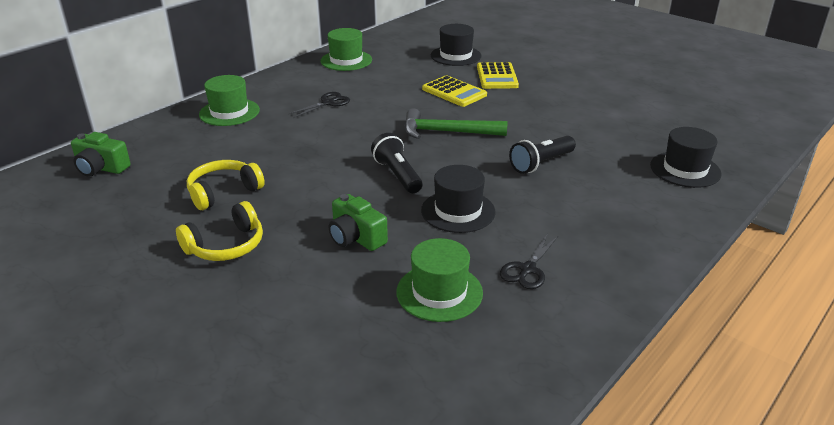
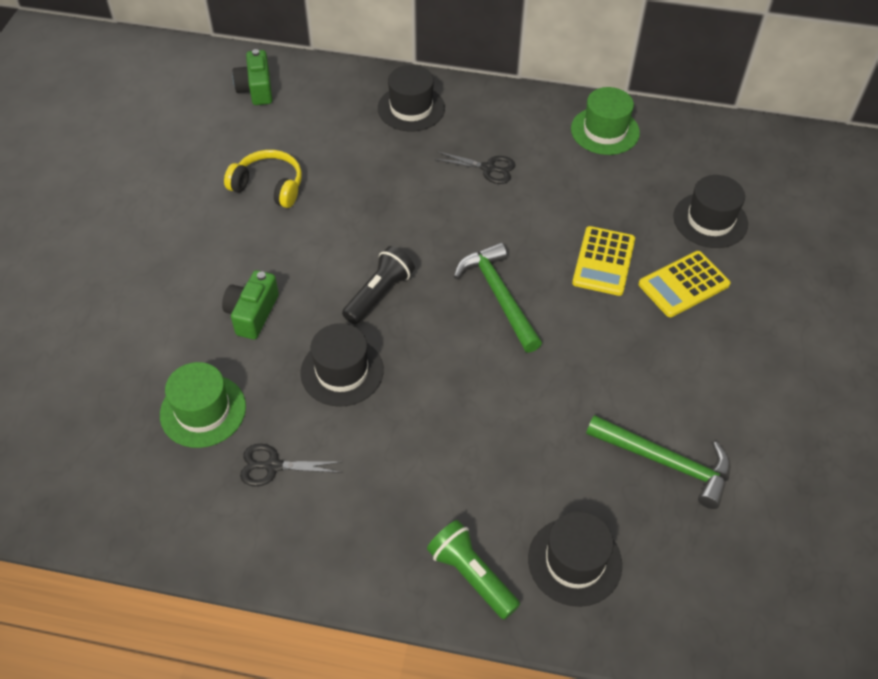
camera: 60 degrees right, 20 degrees up
(226, 246) = (191, 234): yellow headphones -> none
(229, 112) = (411, 108): green hat -> black hat
(541, 163) = (487, 408): black flashlight -> none
(626, 120) = (666, 463): none -> green hammer
(679, 209) = (471, 575): none -> green flashlight

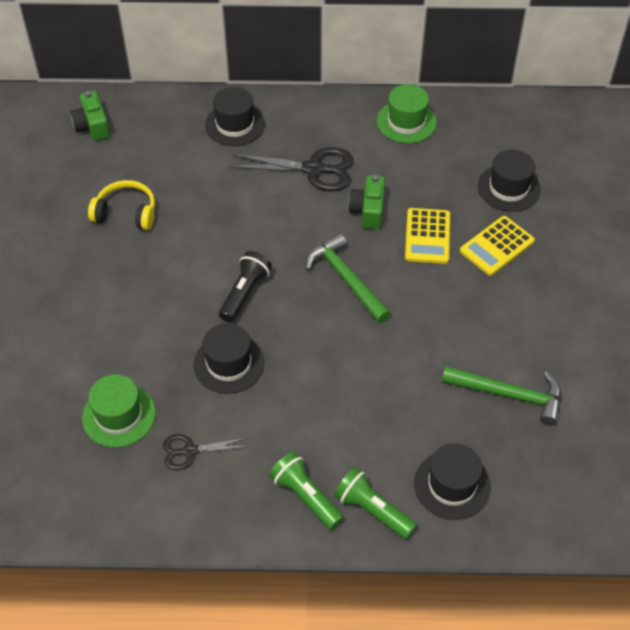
camera: 10 degrees left, 0 degrees up
(252, 313) = (140, 326): green camera -> green camera (368, 210)
(395, 544) = (305, 496): none -> green flashlight
(488, 168) = (313, 169): black scissors -> black scissors, size x1.74

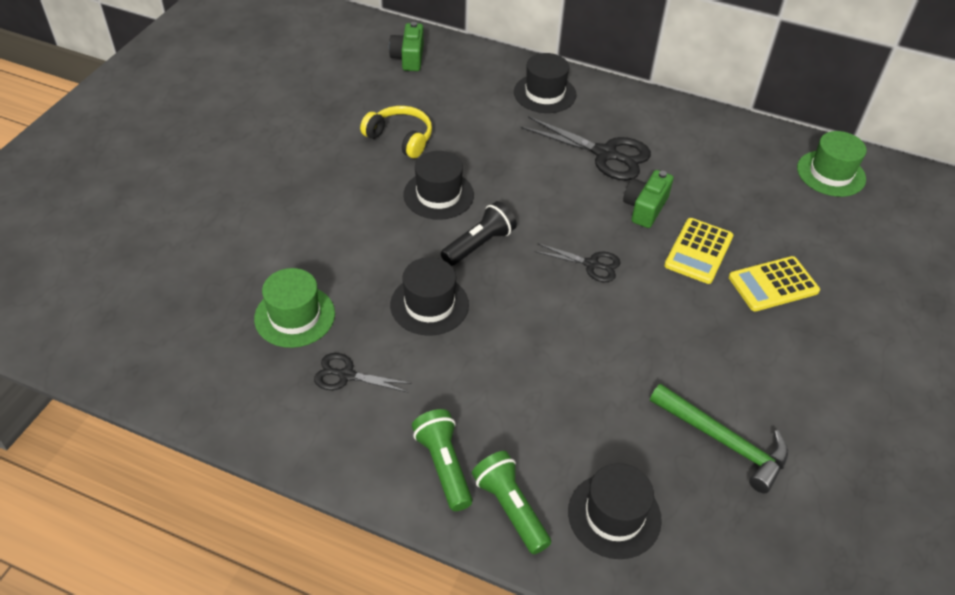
camera: 20 degrees right, 5 degrees down
(346, 279) = (591, 264): green hammer -> black scissors
(406, 122) = (723, 139): green hat -> green hat (831, 173)
(509, 188) = (810, 232): black hat -> black hat (438, 195)

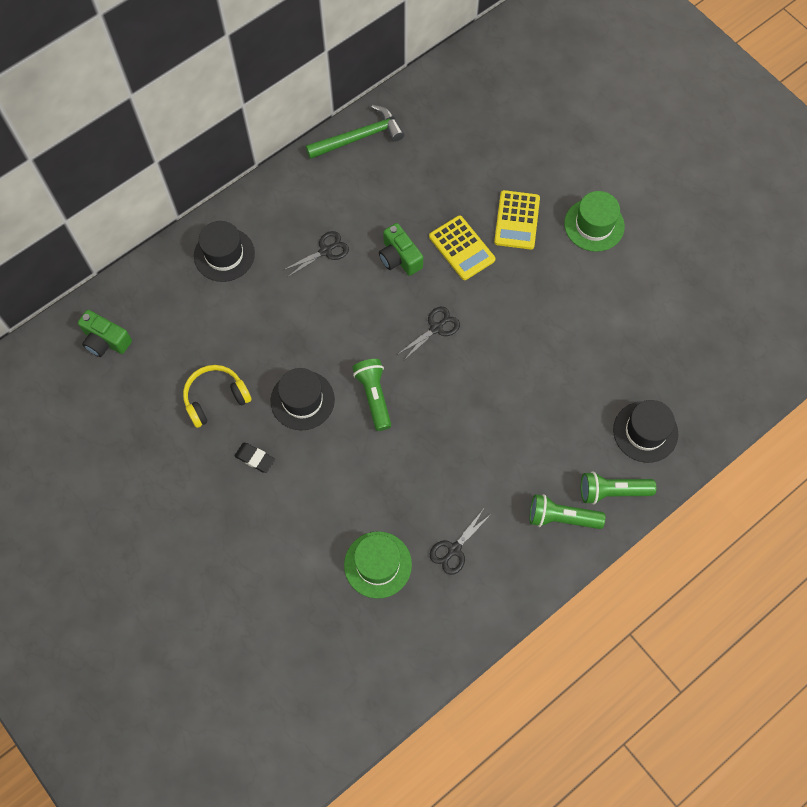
camera: 60 degrees left, 20 degrees up
(357, 185) = (255, 458): none -> black eraser
(429, 305) = (416, 462): black hat -> none
(479, 244) = (374, 396): black flashlight -> green flashlight
(605, 154) = (325, 251): black scissors -> black scissors, size x0.57
(724, 442) = (624, 335): green hammer -> green hammer (359, 137)
(831, 173) = (434, 108): green hat -> green hat (594, 225)

